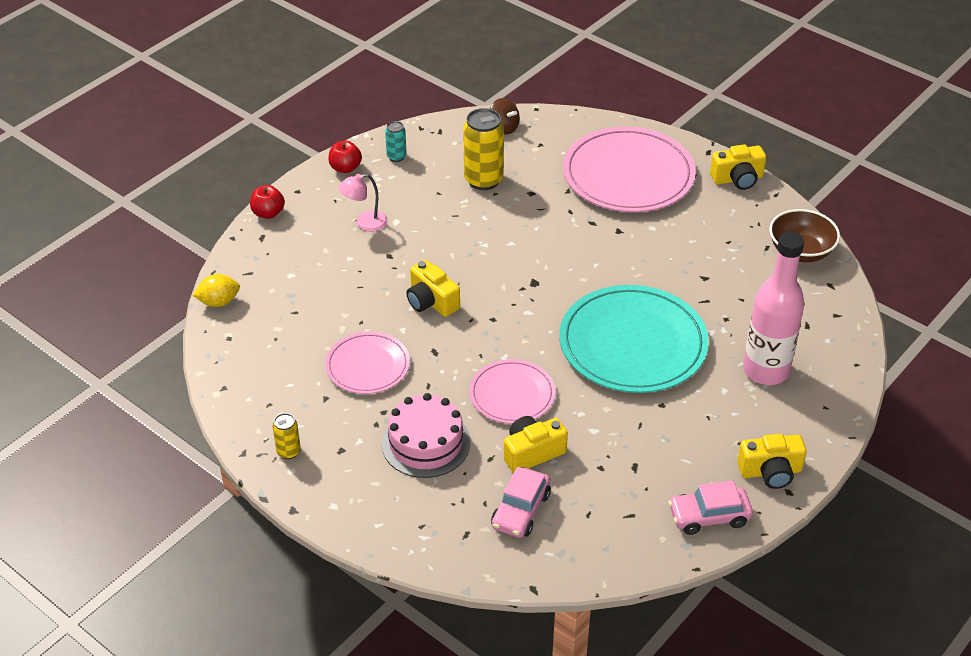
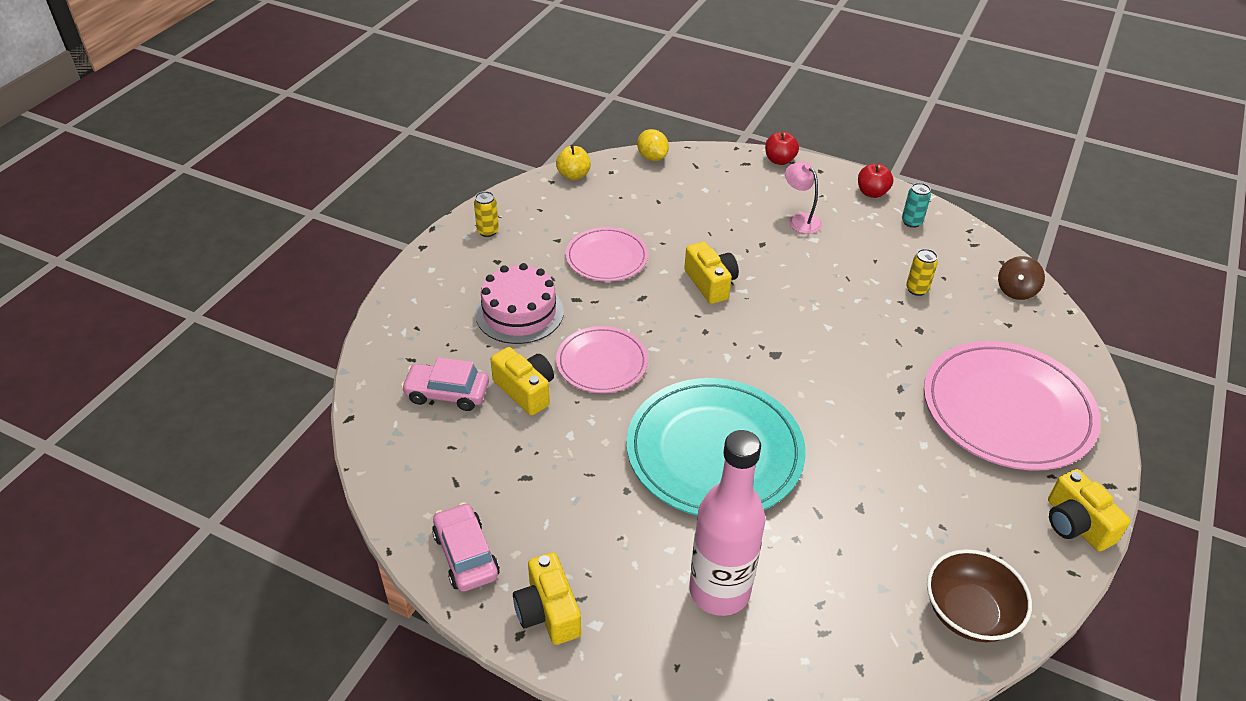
camera: 75 degrees right, 0 degrees up
(221, 368) = (573, 175): none -> yellow apple
(431, 301) = (711, 283): yellow camera -> yellow camera turned 120 degrees clockwise
(483, 180) = (916, 289): yellow can -> yellow can, size x0.51

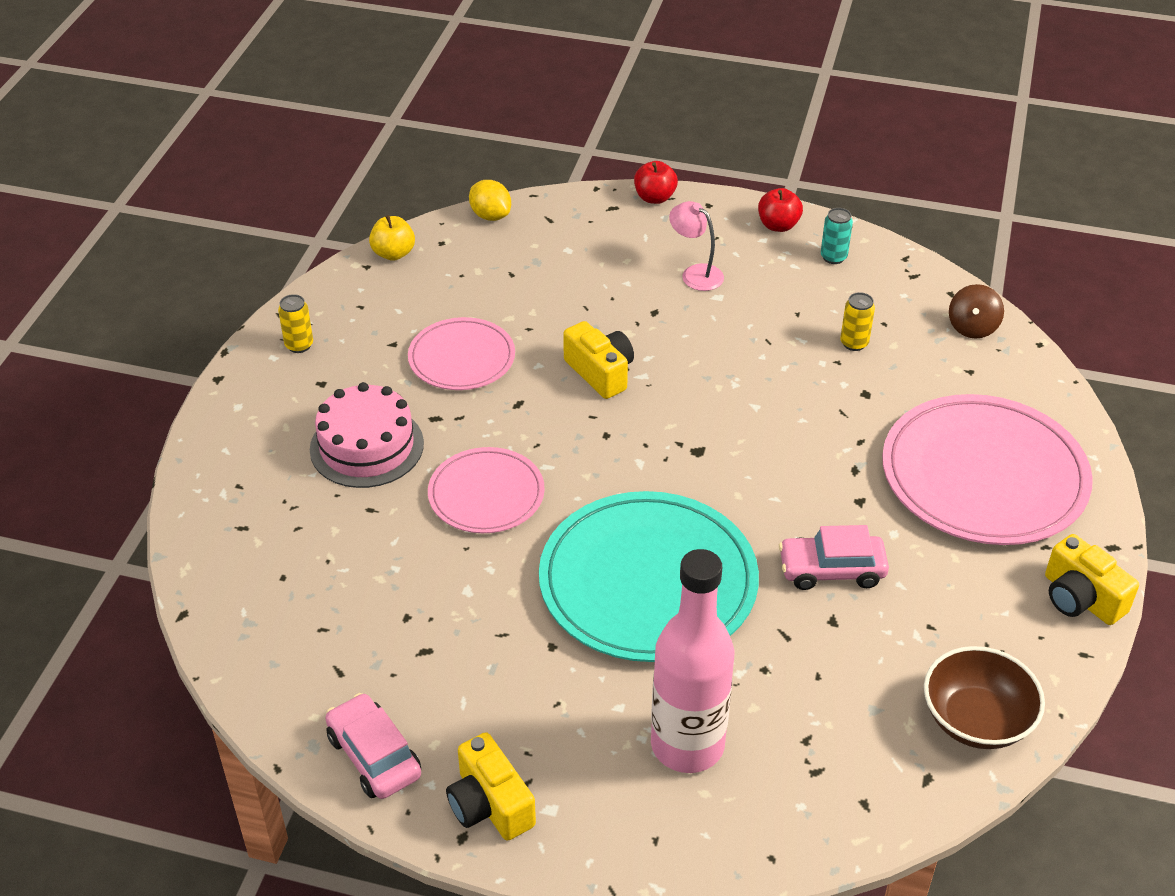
camera: 10 degrees left, 0 degrees up
(447, 393) = (300, 563): pink car -> pink car (831, 570)
(525, 390) = (398, 544): yellow camera -> none

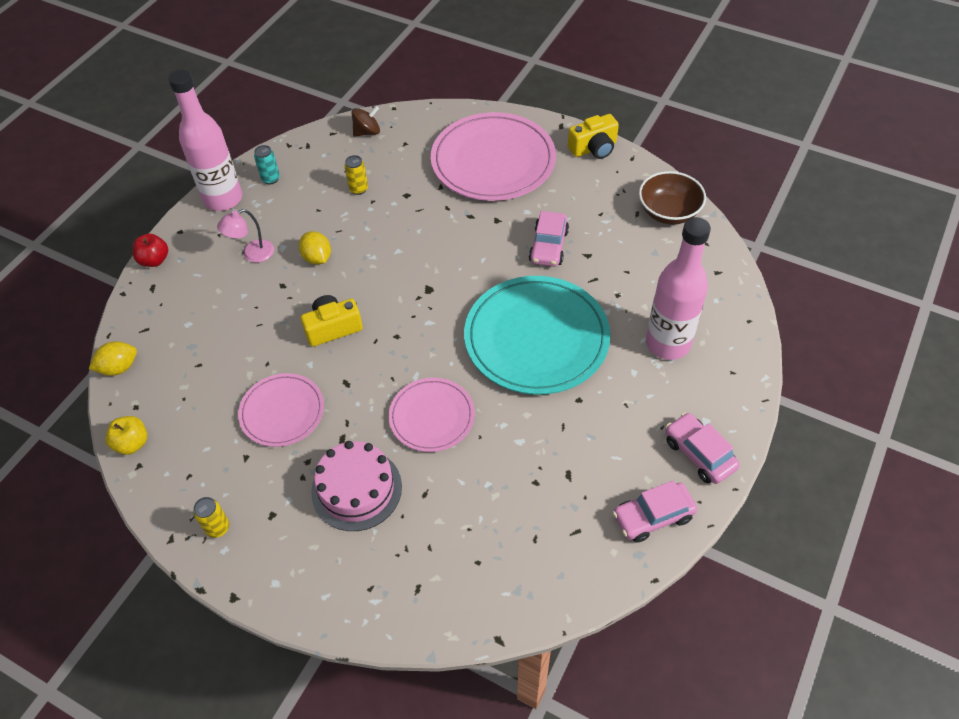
camera: 75 degrees left, 10 degrees up
(490, 804) = (699, 454): yellow camera -> pink car
(712, 332) = (317, 258): none -> yellow lemon
(778, 225) = (223, 199): red apple -> pink bottle
(972, 327) = (367, 132): brown spinning top -> brown spinning top turned 60 degrees counterclockwise

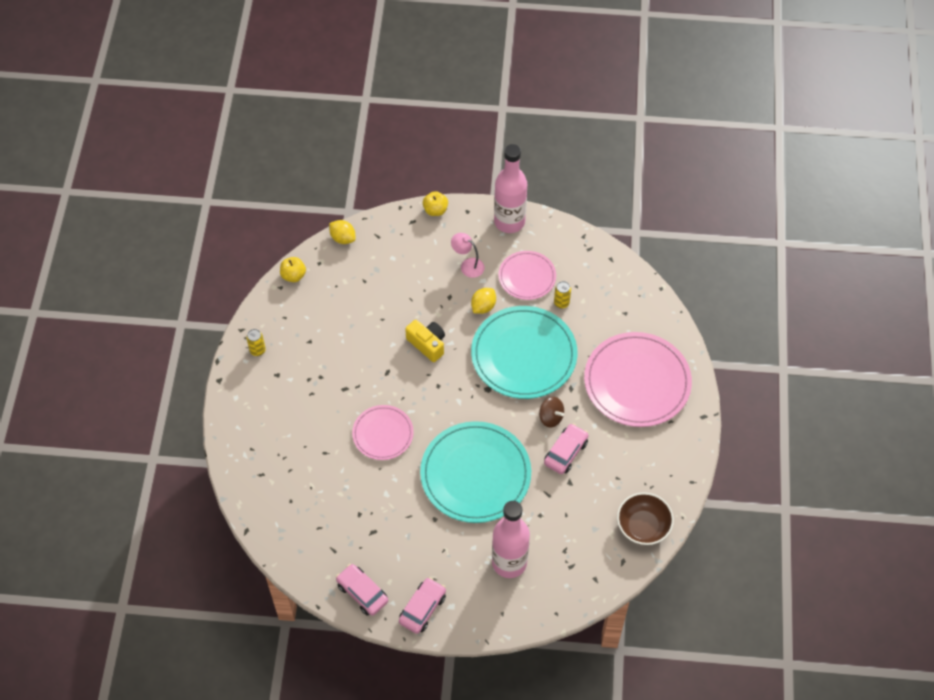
camera: 65 degrees right, 5 degrees up
(154, 260) = (435, 210): red apple -> yellow apple
(270, 179) = (543, 241): turquoise can -> none
(282, 412) = (350, 346): pink plate -> pink plate (527, 277)
(356, 489) = (312, 413): pink cake -> none
(367, 132) = (624, 282): brown spinning top -> brown spinning top (551, 417)
(404, 242) = (524, 355): none -> turquoise plate
(548, 246) = (565, 452): pink car -> pink car turned 135 degrees clockwise
(594, 148) = (689, 450): yellow camera -> none

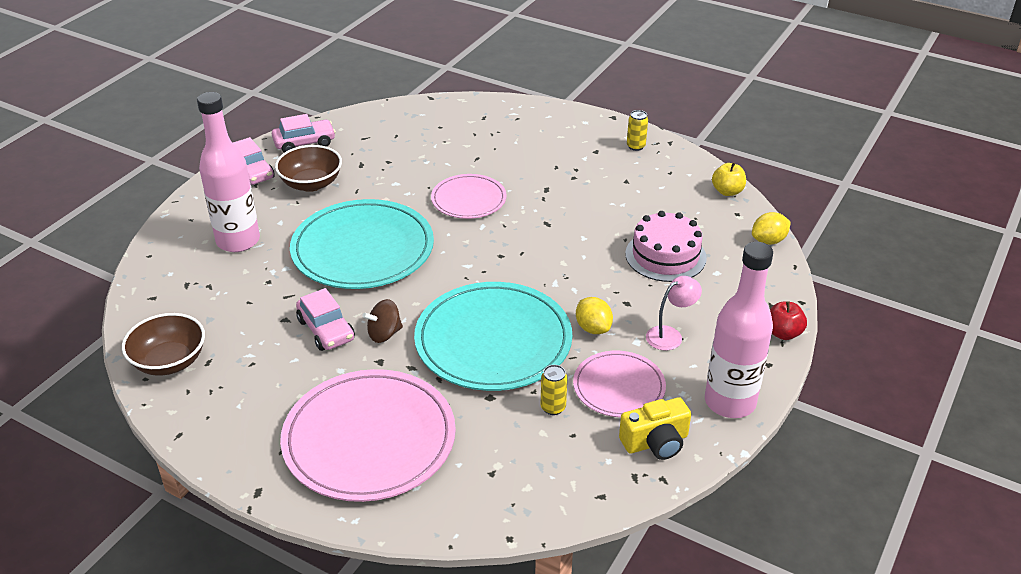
camera: 115 degrees right, 20 degrees down
(389, 290) = (665, 256): none -> pink cake
(416, 554) = (311, 184): none -> brown bowl
(427, 344) = (565, 264): yellow camera -> yellow camera (655, 442)
(435, 210) = (783, 333): yellow apple -> red apple

